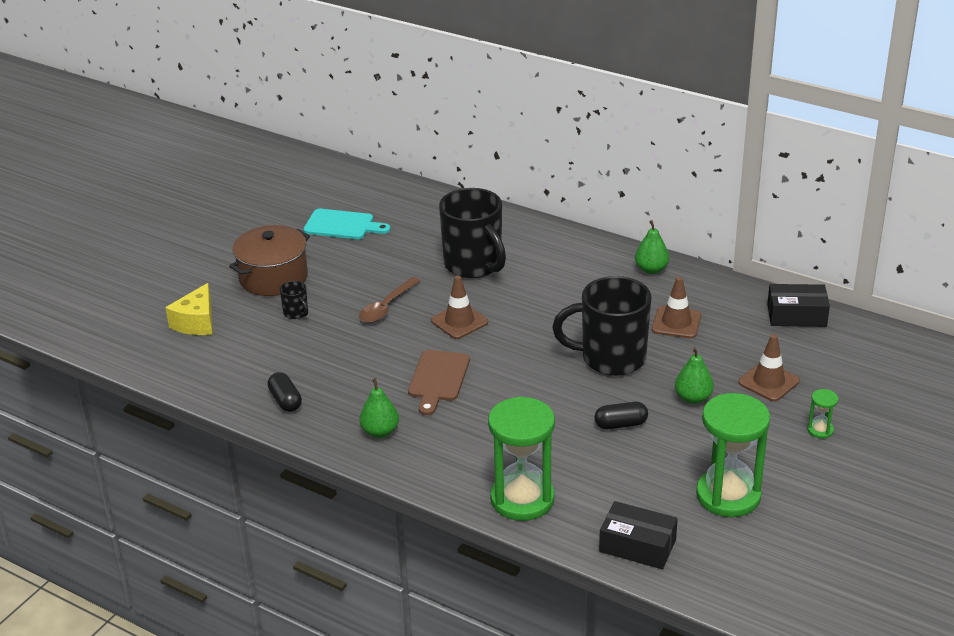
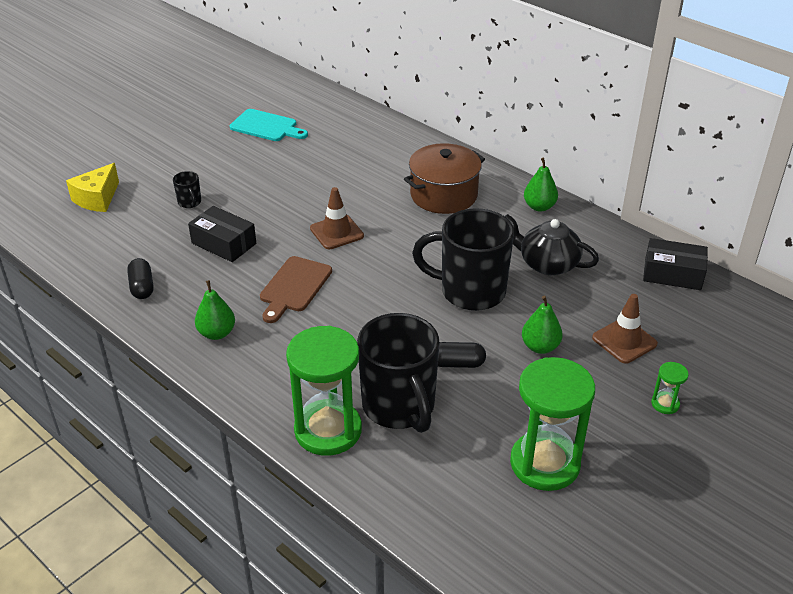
camera: 10 degrees right, 5 degrees up
(273, 277) = (184, 166): brown pot -> brown pot (444, 195)
(386, 307) = (274, 208): brown spoon -> none
(474, 265) = (371, 179): black mug -> black mug (399, 407)
(637, 546) = (429, 506): black box -> black box (224, 243)
(676, 323) = (547, 264): brown traffic cone -> black teapot

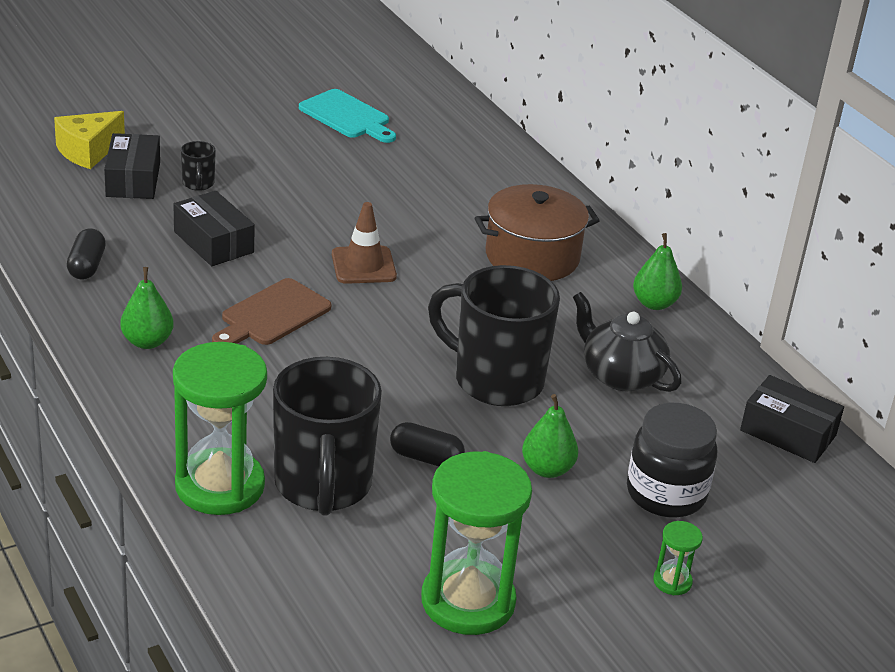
camera: 15 degrees right, 5 degrees down
(141, 211) = (133, 179): none -> black box
(624, 341) = (666, 494): brown traffic cone -> black jar

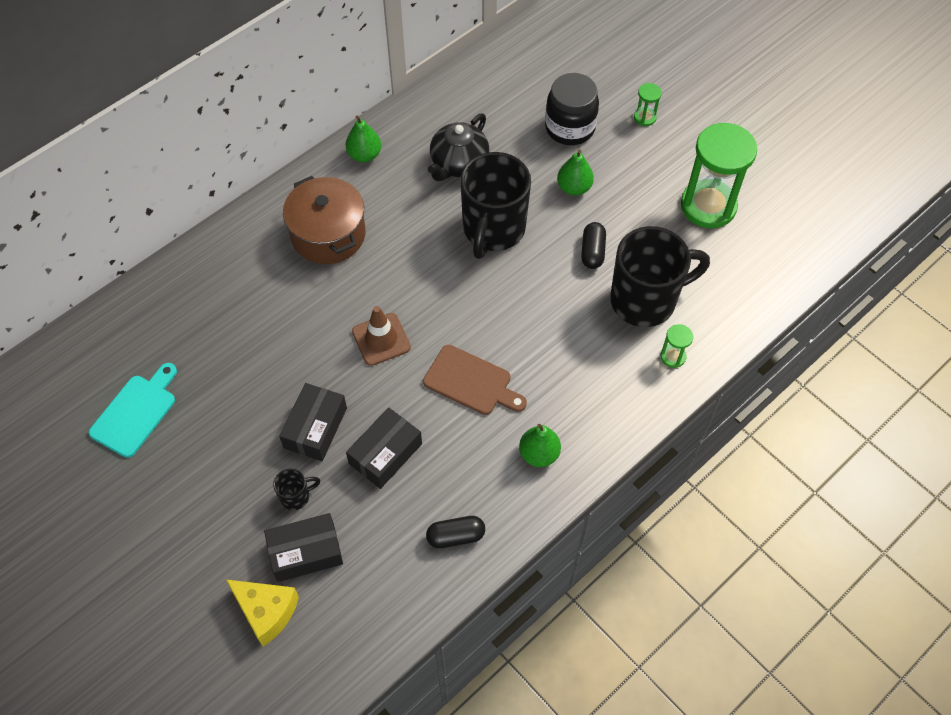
camera: 100 degrees left, 25 degrees up
(220, 486) = (673, 356): green hourglass -> green hourglass, size x0.42
(788, 433) = (483, 76): black box -> black box (315, 428)

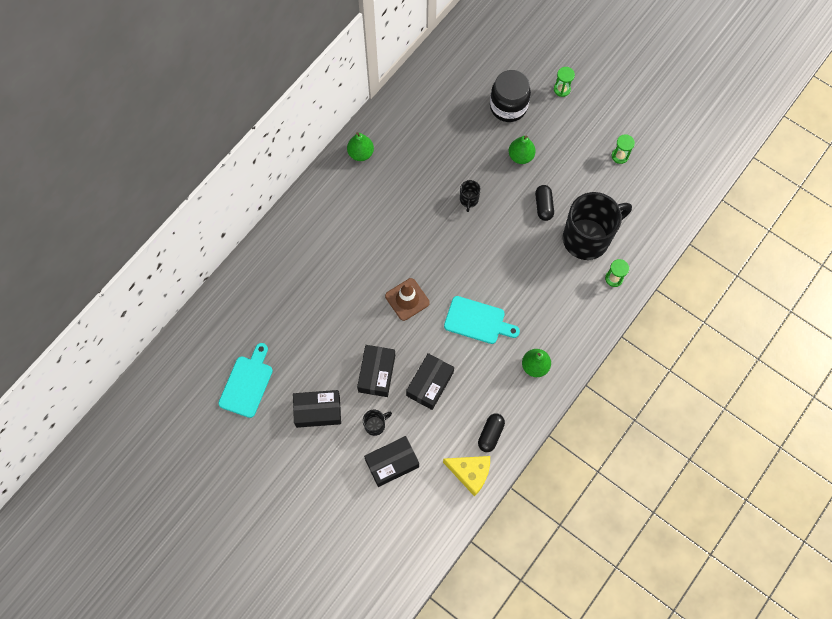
camera: 10 degrees left, 10 degrees up
(221, 464) = (318, 411): none -> black box
(266, 611) = (376, 508): yellow cheese -> yellow cheese (470, 473)
(328, 234) = (349, 223): brown pot -> none
(456, 536) = (490, 434): black capsule -> black capsule turned 45 degrees counterclockwise
(458, 163) = (432, 149): black teapot -> none
(471, 382) = (477, 321): brown cutting board -> turquoise cutting board
(493, 230) = (469, 200): black mug -> black mug, size x0.41
(708, 206) = (620, 156): green hourglass -> green hourglass, size x0.42

